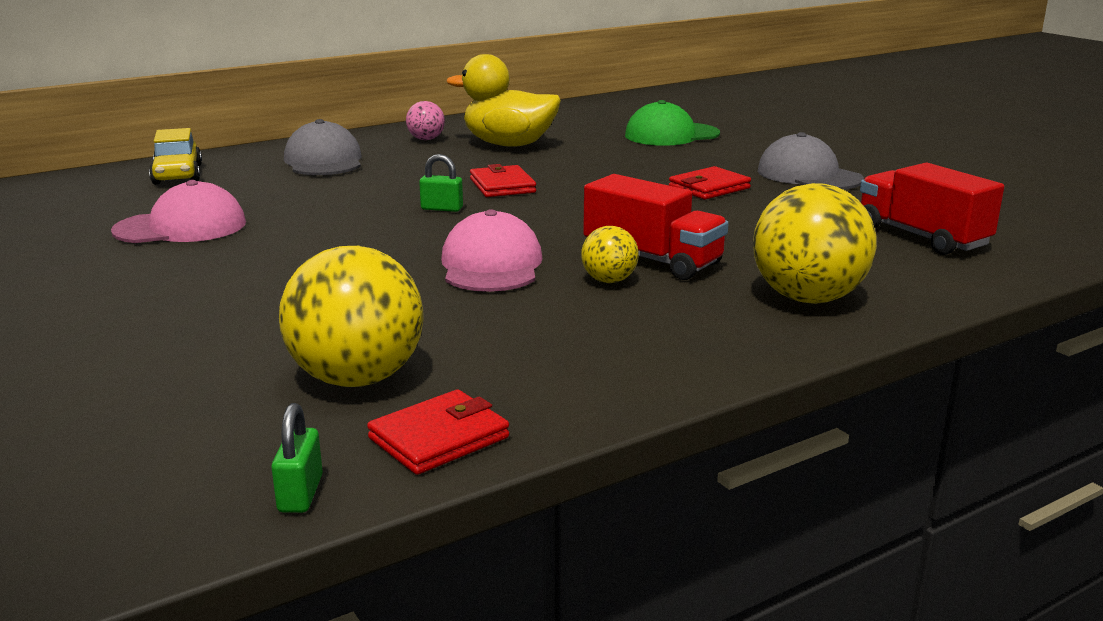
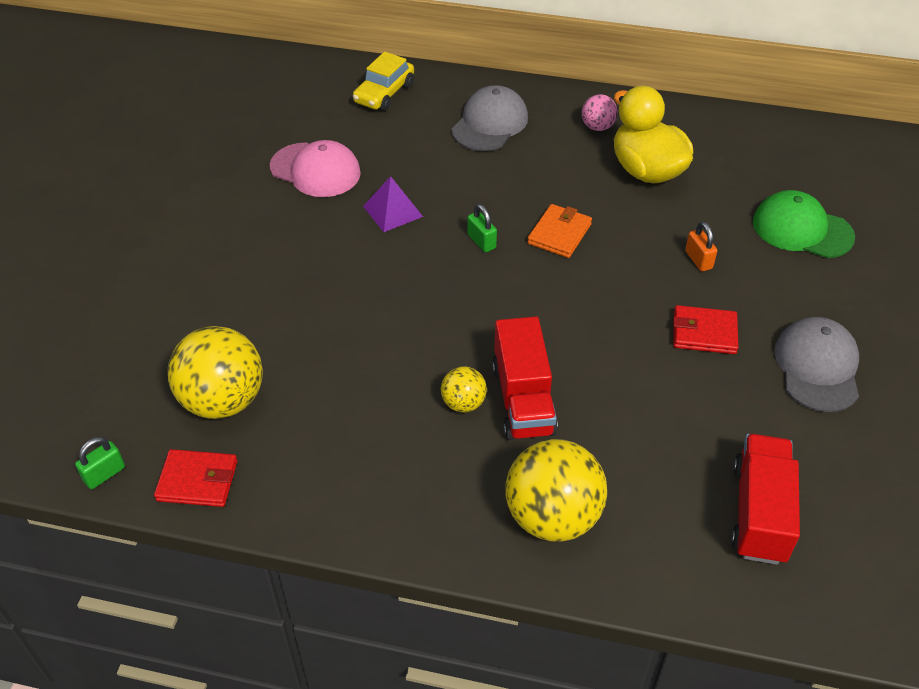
camera: 45 degrees right, 25 degrees up
(318, 221) = (392, 211): none -> purple pyramid
(491, 265) = (422, 335): pink cap -> none
(502, 186) = (559, 234): red wallet -> orange wallet
(633, 164) = (698, 260): none -> orange padlock

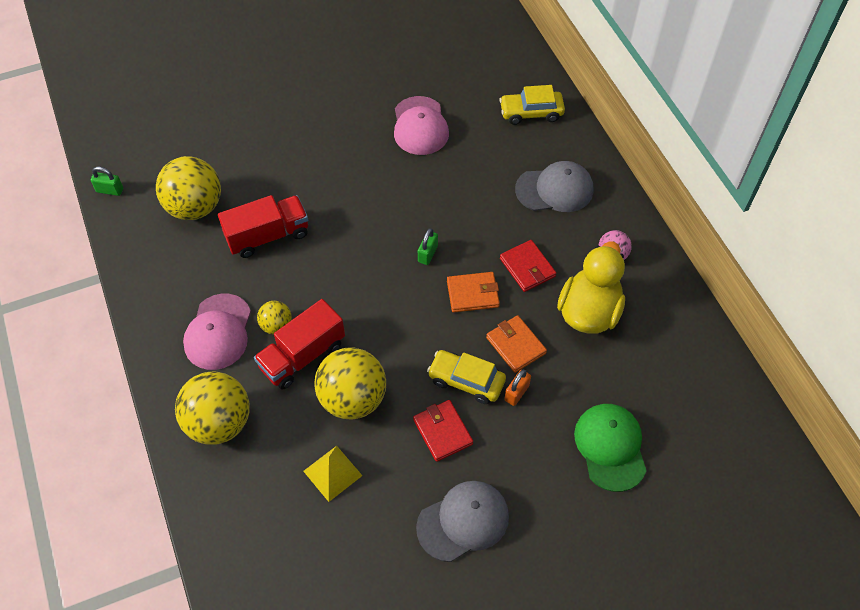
camera: 55 degrees right, 10 degrees up
(197, 481) = (132, 233): red wallet -> red wallet (527, 267)
(392, 211) = (416, 189): purple pyramid -> none
(425, 460) = (218, 332): none -> pink cap
(611, 383) = (352, 398): none -> yellow ball
(644, 234) = (515, 345): none -> orange wallet
(658, 287) = (466, 381): none -> yellow car
(692, 443) = (332, 473): none -> yellow pyramid
(759, 512) = (299, 541): red truck -> red truck (268, 236)

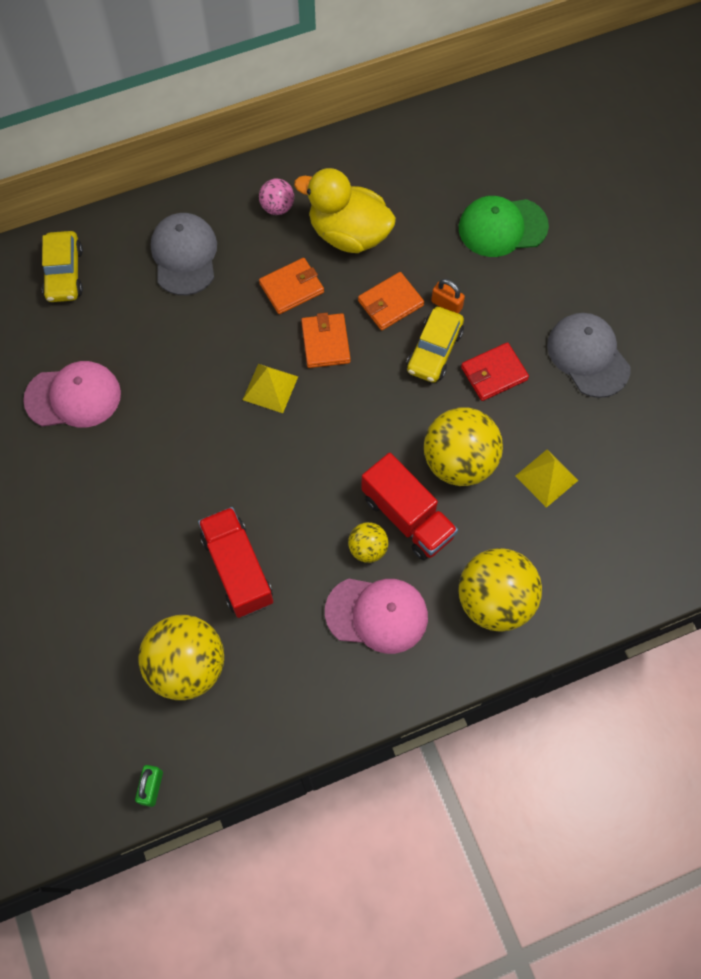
camera: 90 degrees left, 10 degrees up
(427, 254) = (270, 388): green padlock -> yellow pyramid
(527, 267) = (291, 288): red wallet -> orange wallet

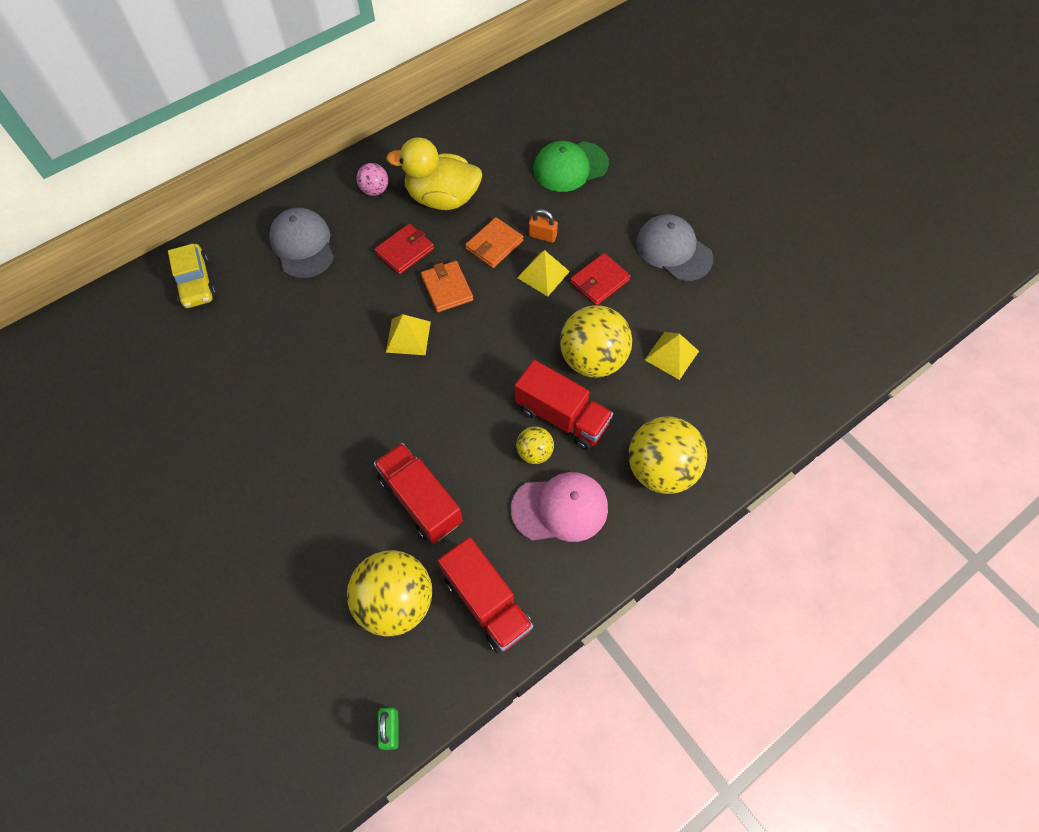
camera: 15 degrees left, 5 degrees down
(73, 397) = (228, 385): pink cap -> none
(276, 690) = (486, 602): none -> red truck
(291, 288) = (405, 251): orange wallet -> red wallet
(434, 351) = (543, 274): yellow car -> yellow pyramid

